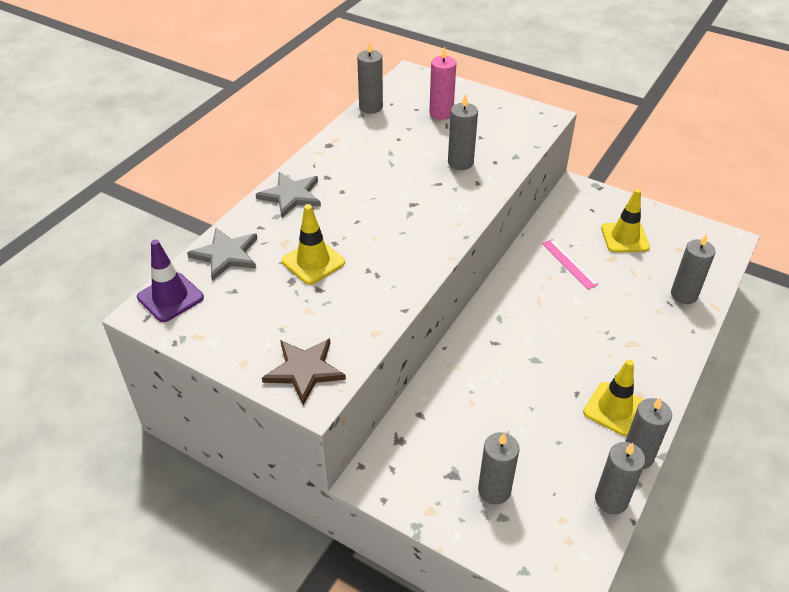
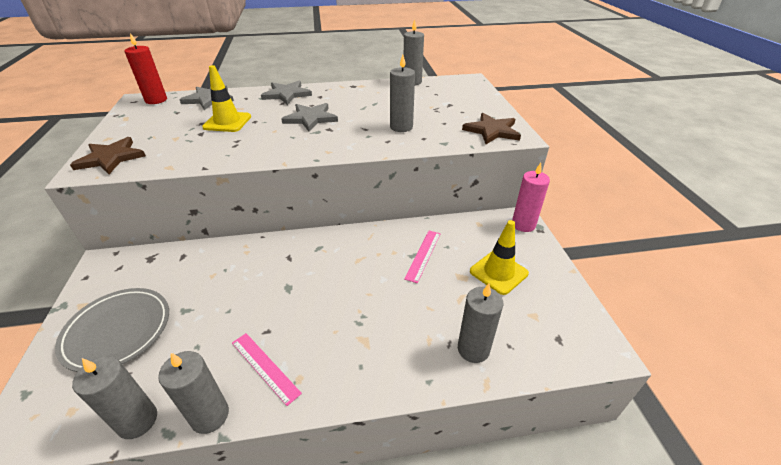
camera: 50 degrees right, 5 degrees down
(170, 297) = (156, 100): purple traffic cone -> red candle
(375, 205) = (310, 118): none -> grey star
(441, 113) = (446, 102): pink candle -> pink candle (523, 224)
(494, 490) = (118, 331): grey candle -> grey plate
(524, 122) = (492, 131): none -> brown star
(614, 409) = (265, 367): yellow traffic cone -> pink ruler

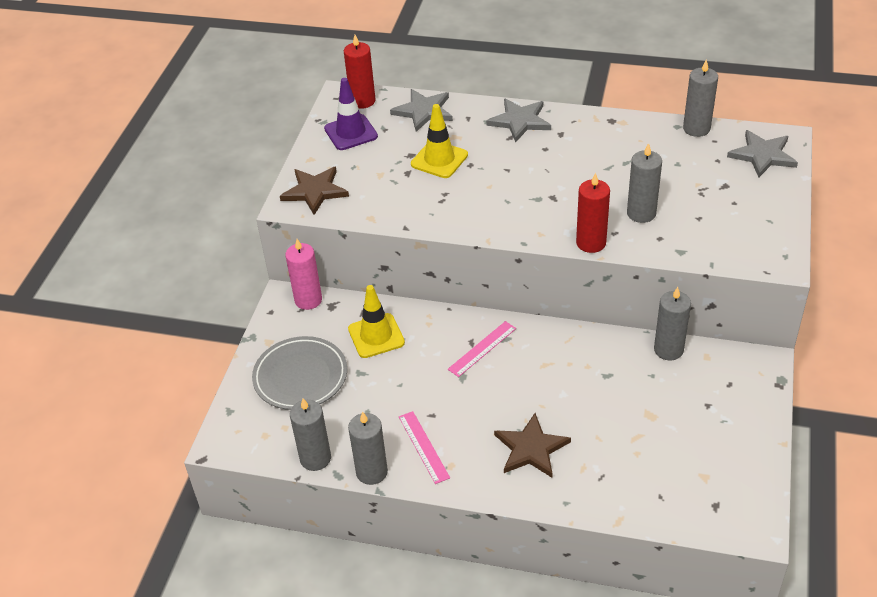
camera: 25 degrees right, 5 degrees up
(146, 118) = (351, 132): none -> purple traffic cone
(310, 118) = (537, 174): grey star -> grey star (762, 155)
(372, 150) = (591, 243): none -> red candle
(423, 255) = (619, 378): pink ruler -> pink ruler (482, 349)
(473, 349) = (622, 488): grey candle -> grey candle (668, 350)
(492, 131) = (752, 245): brown star -> brown star (531, 448)
(498, 272) = (694, 421): yellow traffic cone -> yellow traffic cone (376, 336)
(523, 224) = (762, 372): pink candle -> pink candle (308, 300)

